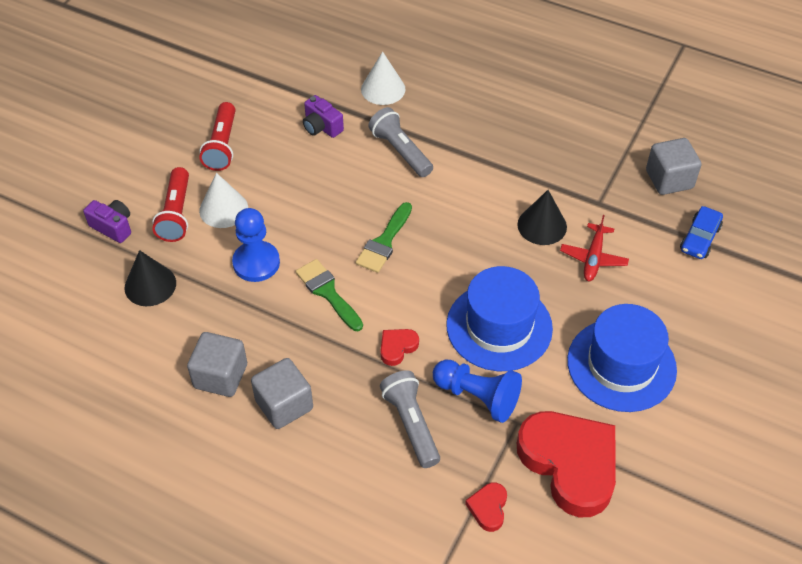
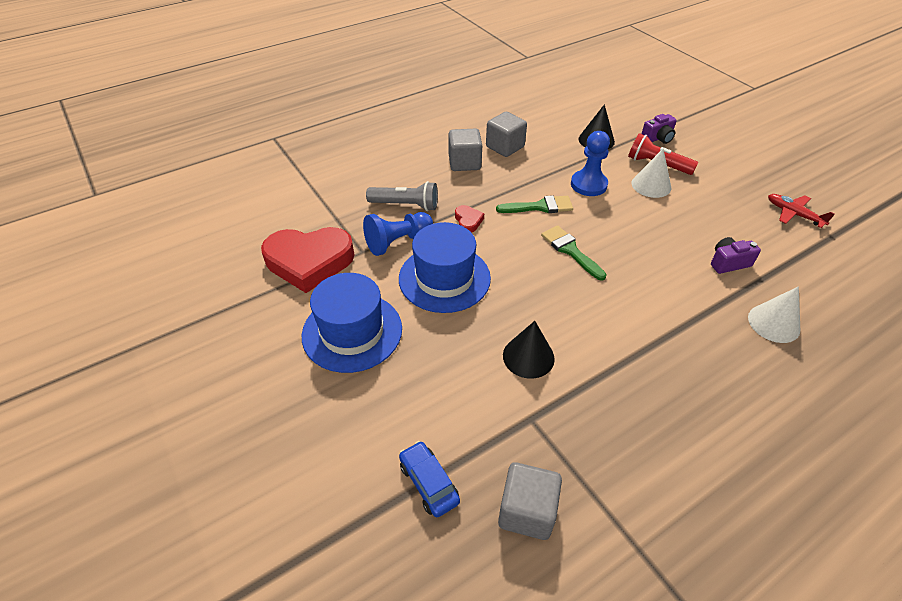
camera: 120 degrees right, 5 degrees down
(222, 145) = (724, 203): red flashlight -> none
(401, 151) = (674, 300): grey flashlight -> none
(488, 508) = (321, 213): red heart -> none
(593, 258) = (467, 374): red plane -> red plane (793, 214)

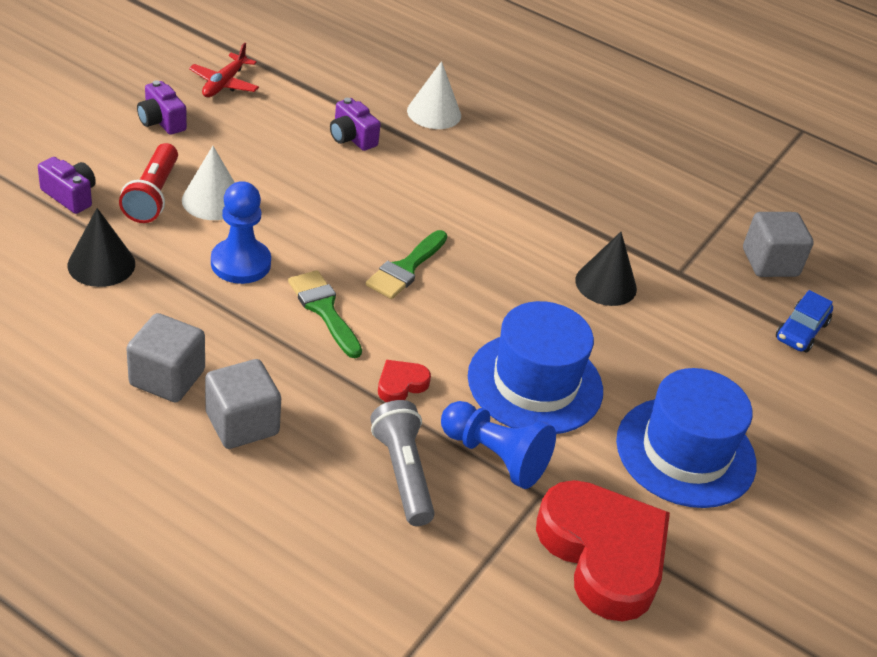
camera: 120 degrees left, 5 degrees down
(738, 179) = (161, 121): none -> purple camera

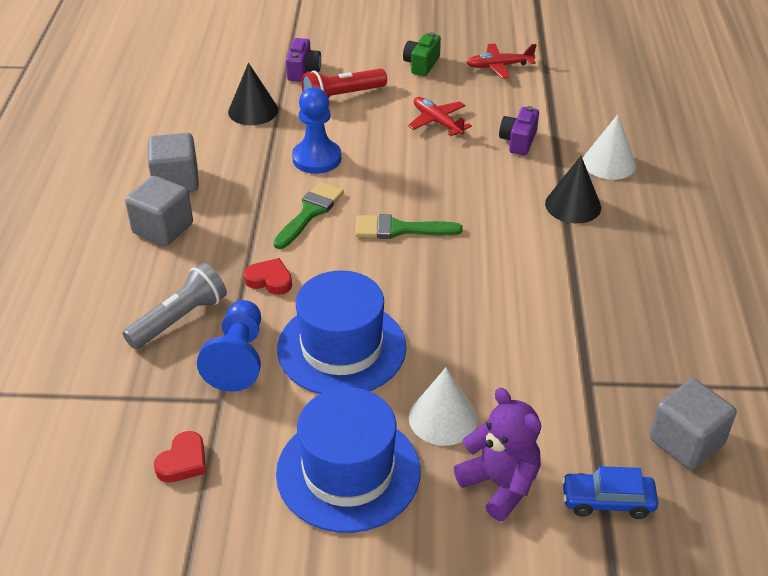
camera: 65 degrees right, 0 degrees up
(161, 121) = (421, 64): purple camera -> green camera
(212, 200) = (367, 119): white cone -> white cone (443, 418)
(269, 163) = (437, 122): none -> red plane
(603, 554) = (183, 461): red heart -> red heart, size x0.42
(606, 284) = (512, 341): black cone -> black cone (573, 205)
(753, 375) = (500, 485): none -> purple teddy bear

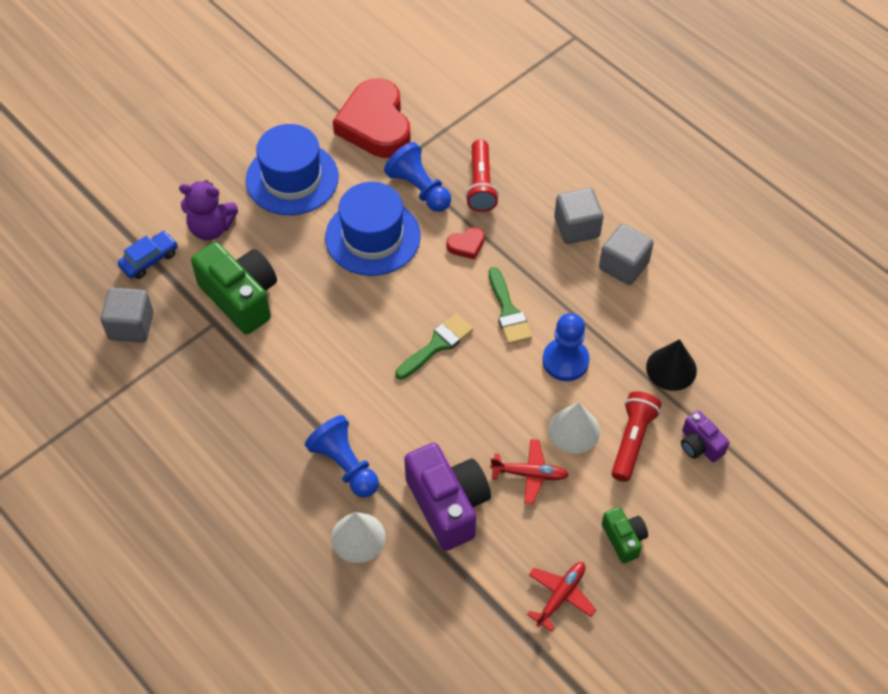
camera: 135 degrees right, 15 degrees up
(179, 319) = (480, 184): grey flashlight -> red flashlight
(183, 461) = (375, 125): red heart -> red heart, size x2.41
(443, 418) = (274, 240): white cone -> white cone (574, 430)
(518, 141) = (448, 504): purple camera -> purple camera, size x1.93
(537, 386) = (241, 297): none -> green camera
(573, 205) = (345, 465): black cone -> blue pawn

